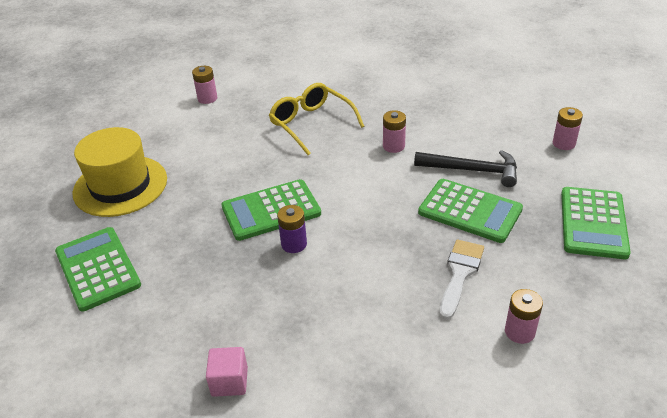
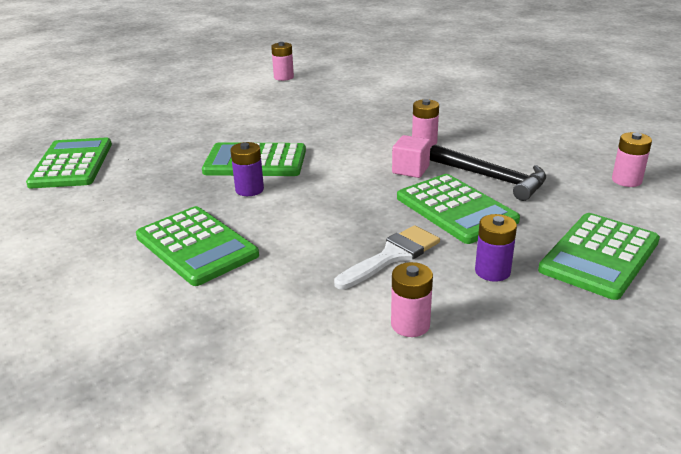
camera: 25 degrees right, 10 degrees down
(120, 186) = (150, 117): yellow hat -> none
(229, 381) = (83, 270): pink cube -> pink cube (410, 170)
(303, 320) = (196, 246): none -> green calculator
(311, 124) = (358, 111): yellow glasses -> none
(537, 263) = (492, 271): none -> purple battery

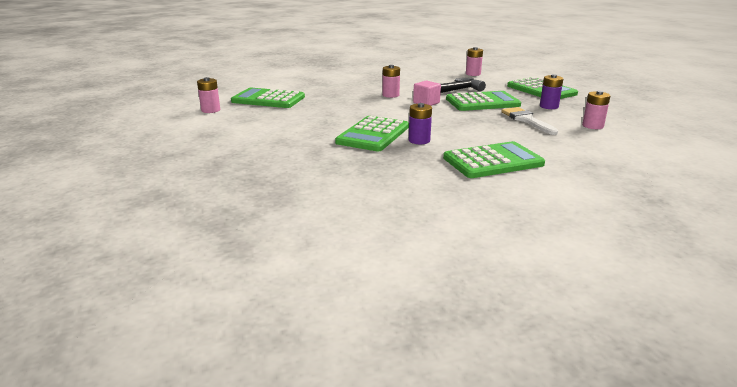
camera: 70 degrees left, 5 degrees down
(72, 164) = (302, 198): green calculator -> green calculator (268, 99)

